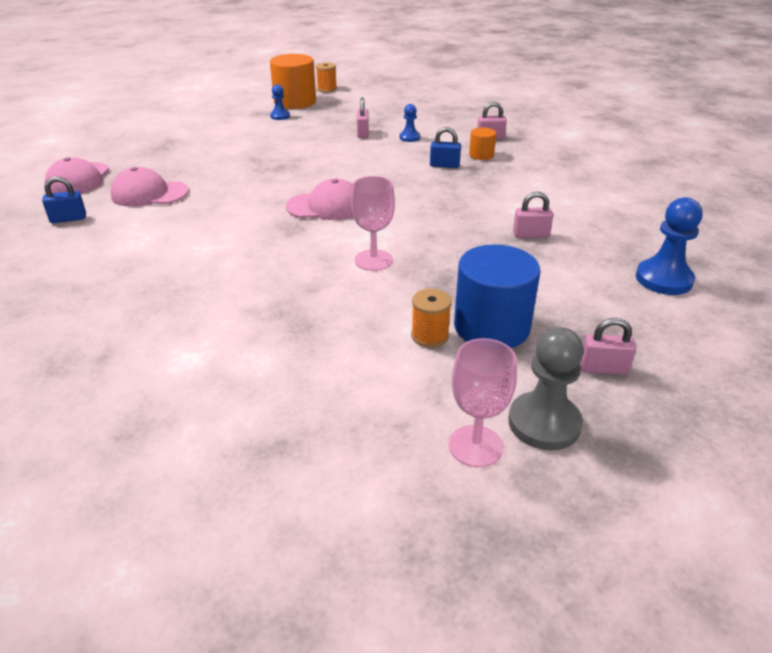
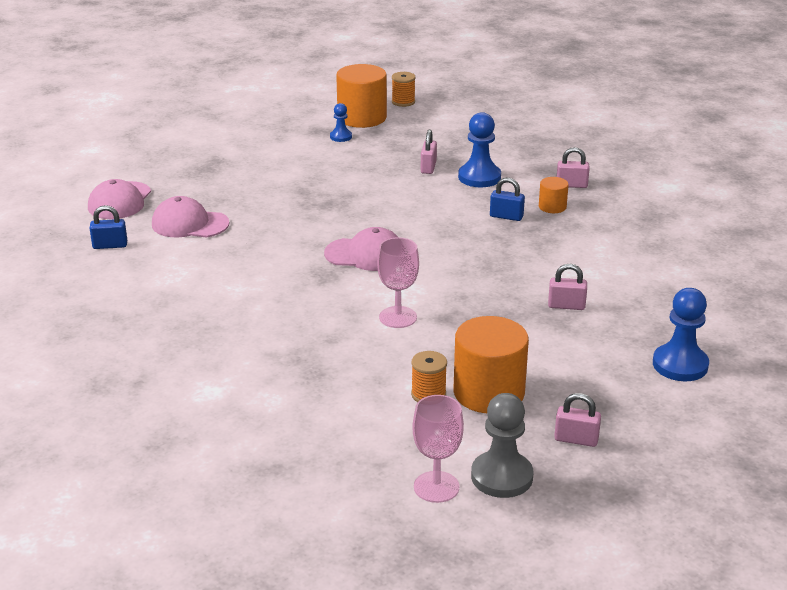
camera: 10 degrees right, 5 degrees down
(409, 137) = (479, 177): blue pawn -> blue pawn, size x1.81
(491, 327) = (488, 392): blue cylinder -> orange cylinder

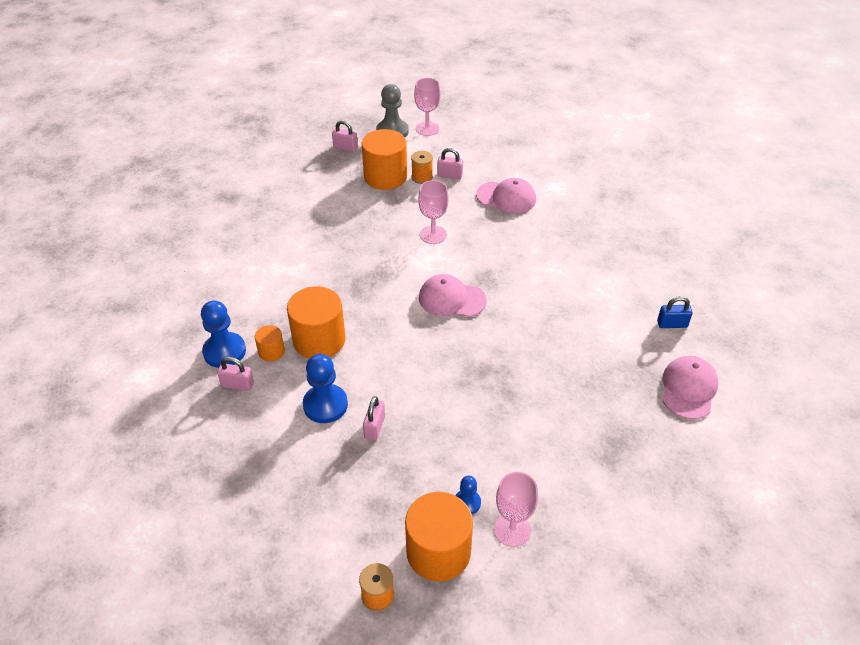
camera: 175 degrees left, 15 degrees up
(190, 224) = (609, 349): pink cap -> pink cap (506, 197)
(305, 128) = (512, 530): none -> pink goblet
(506, 216) = (319, 340): blue padlock -> orange cylinder
(566, 306) = (310, 238): pink padlock -> pink padlock (449, 175)
(680, 365) = (259, 188): blue pawn -> blue pawn (224, 351)

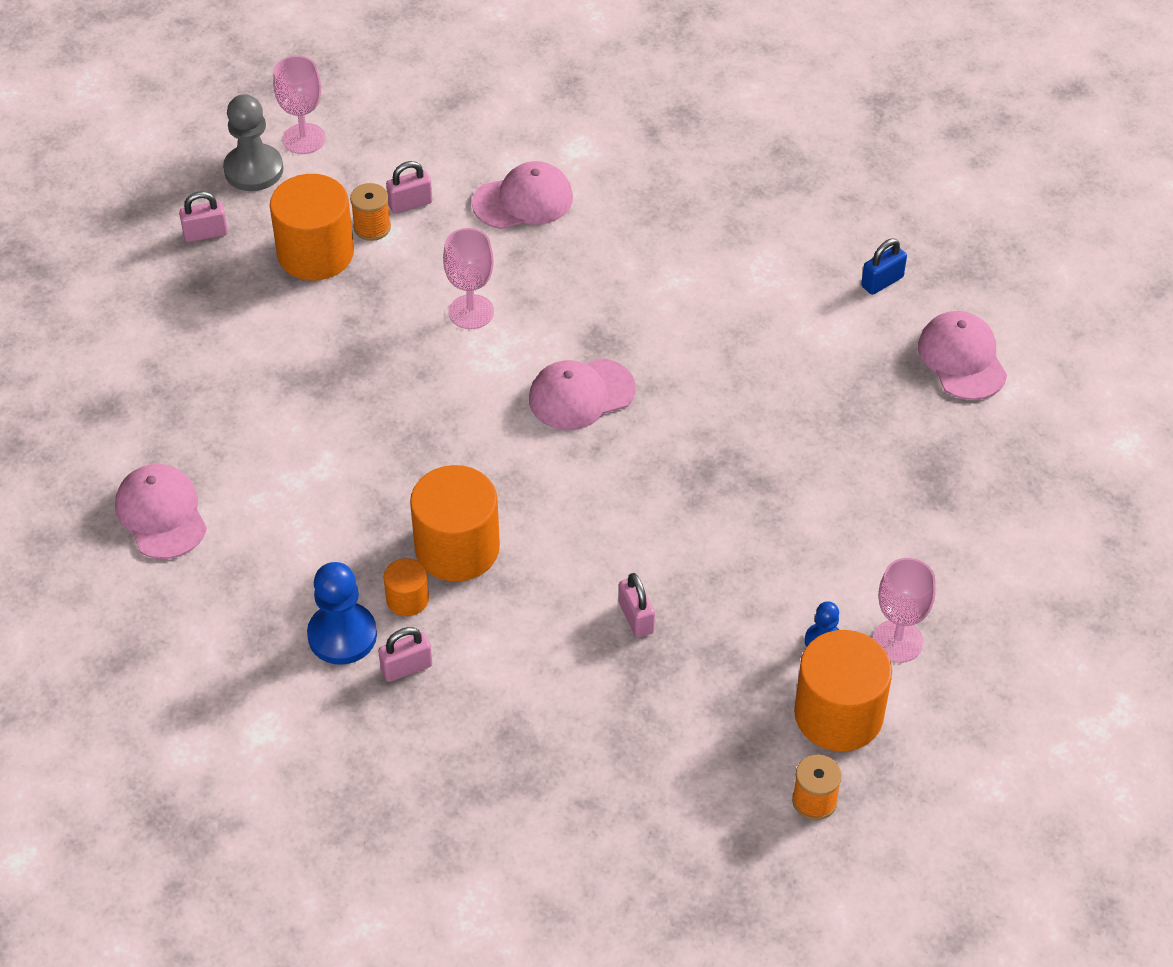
camera: 35 degrees left, 5 degrees up
(205, 253) = (161, 514): none -> pink cap
(325, 405) = (548, 626): blue pawn -> none

